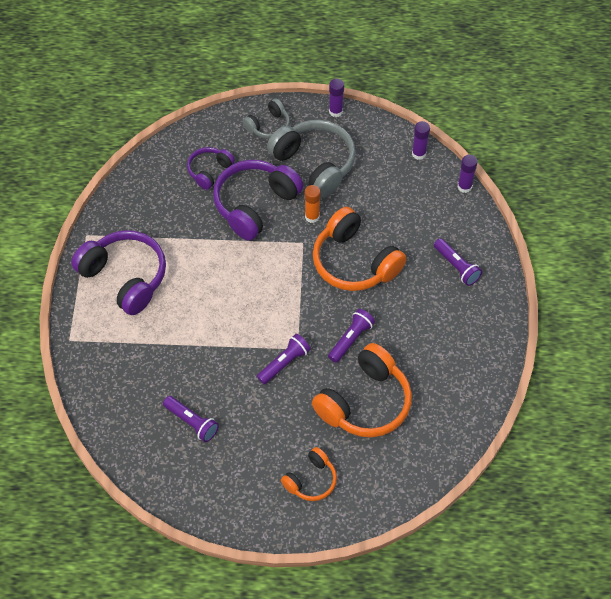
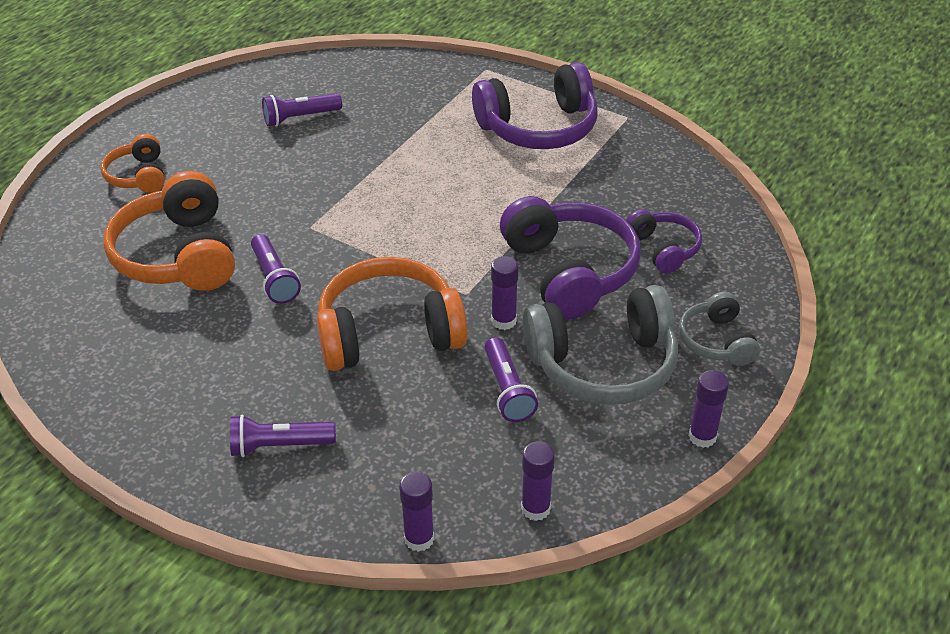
camera: 120 degrees right, 15 degrees down
(284, 363) = (301, 209): purple flashlight -> purple flashlight (507, 390)
(312, 217) = (504, 321): orange glue stick -> purple glue stick

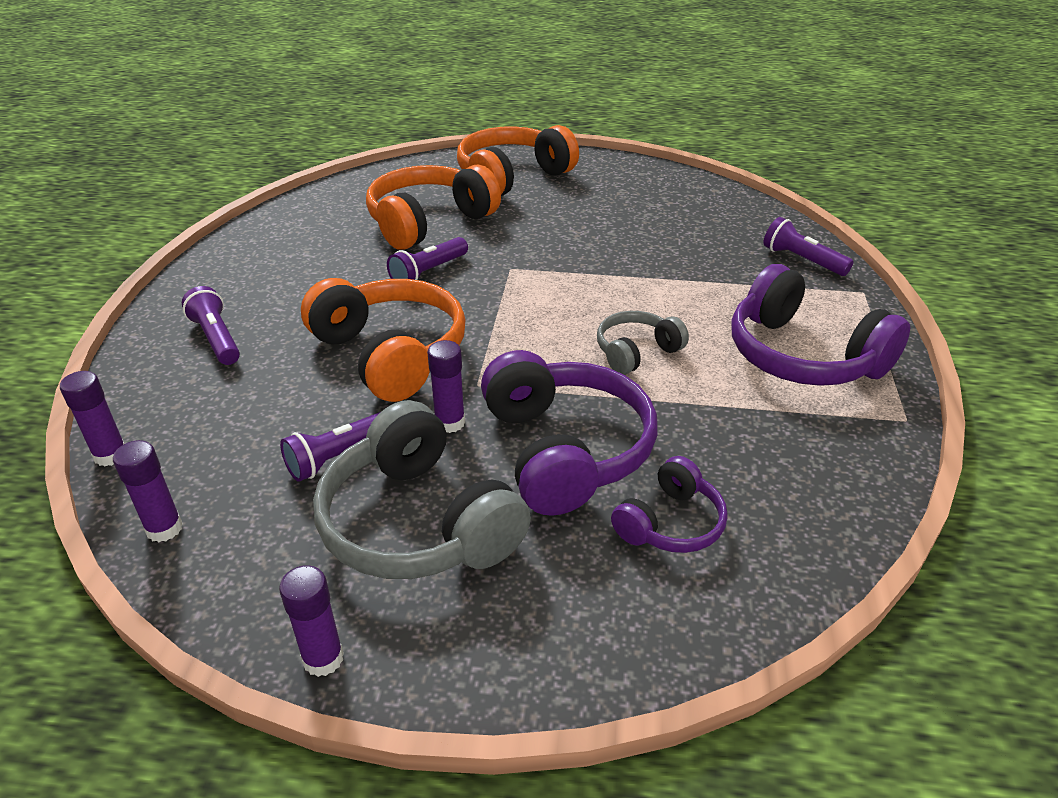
camera: 65 degrees right, 5 degrees down
(138, 176) = (512, 177): orange headphones -> orange headphones, size x1.84
(300, 118) = (659, 218): purple flashlight -> purple flashlight (802, 260)
(569, 271) = (565, 450): purple headphones -> purple headphones turned 60 degrees counterclockwise
(716, 341) = (519, 628): grey headphones -> grey headphones (636, 352)

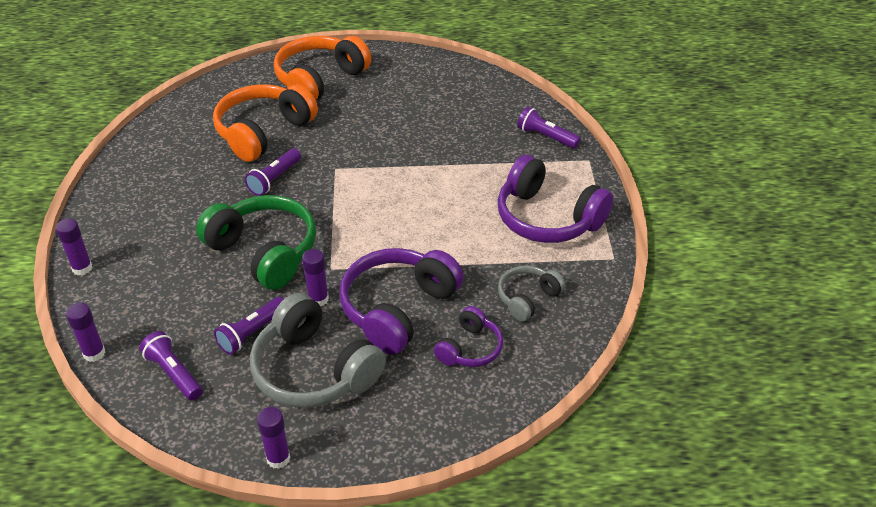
camera: 10 degrees left, 5 degrees up
(164, 529) = (152, 397): purple glue stick -> purple glue stick (82, 268)
(216, 338) = (133, 255): purple flashlight -> purple flashlight (174, 373)
(390, 353) = (264, 252): orange headphones -> green headphones
(565, 450) = (398, 309): purple headphones -> purple headphones turned 120 degrees counterclockwise
(636, 352) = (435, 229): grey headphones -> grey headphones (528, 298)

